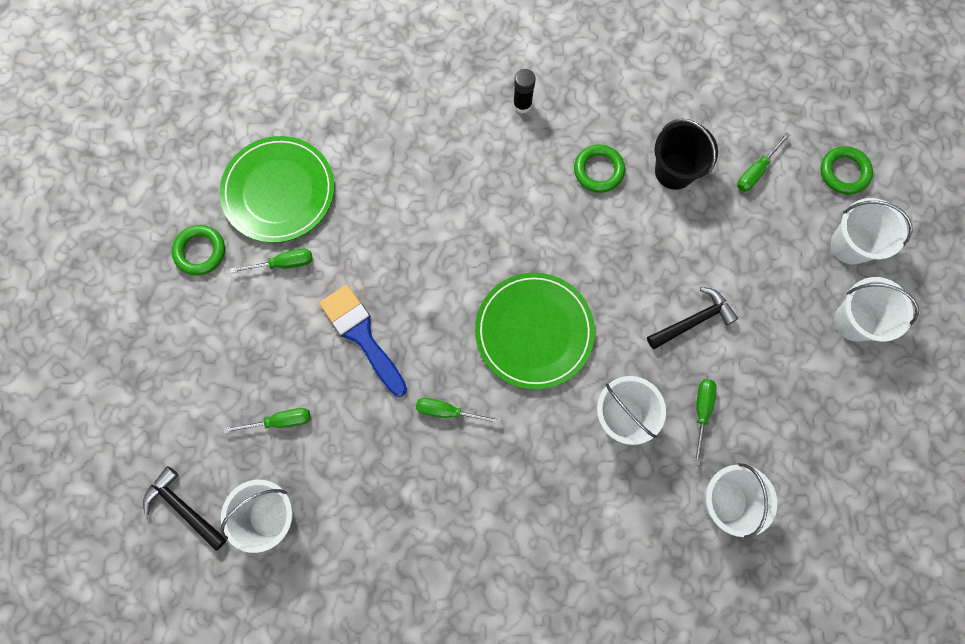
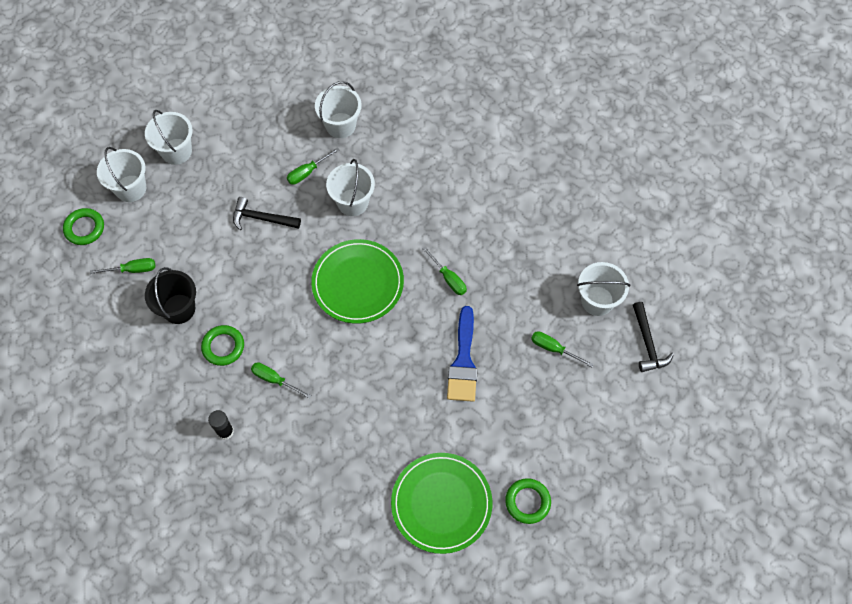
camera: 140 degrees left, 10 degrees down
(283, 263) = (477, 448): green screwdriver -> green screwdriver (274, 380)

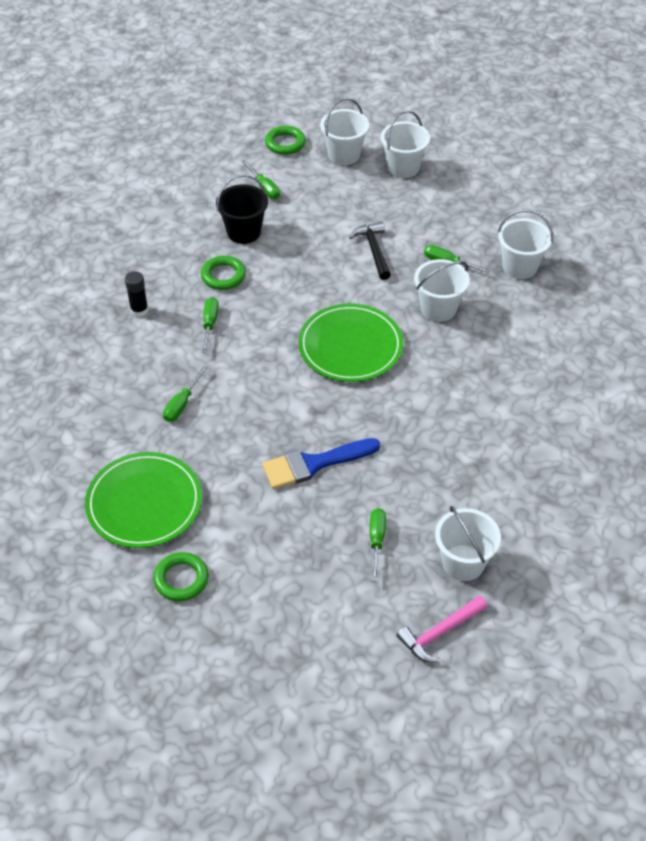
camera: 65 degrees right, 15 degrees down
(448, 278) = (403, 416): green screwdriver -> green screwdriver (182, 404)
(647, 343) = (440, 633): black hammer -> pink hammer

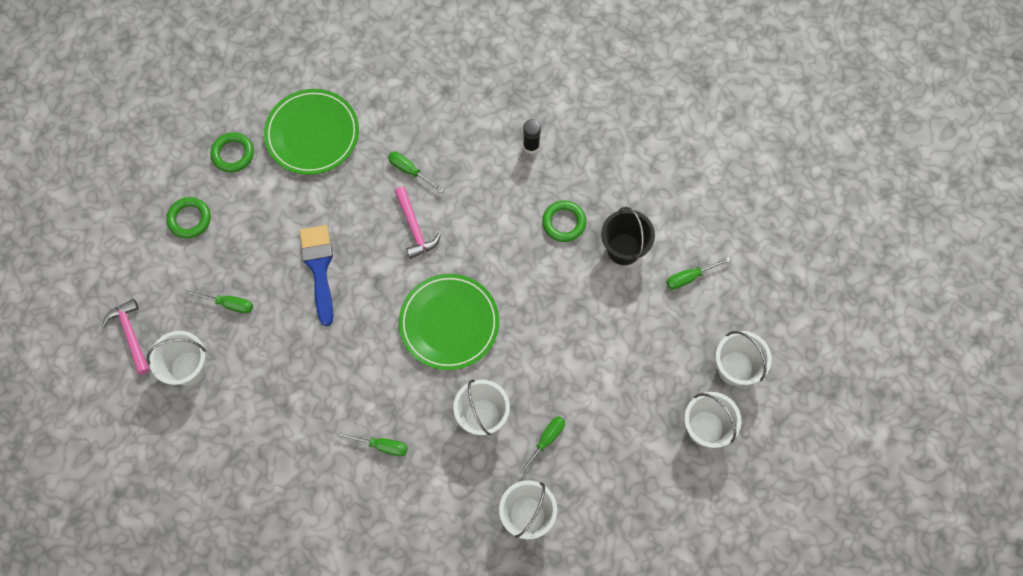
camera: 100 degrees right, 20 degrees up
(210, 324) = (501, 204): green screwdriver -> green screwdriver (381, 445)
(250, 389) = (414, 228): none -> pink hammer
(285, 143) = (761, 309): green ring -> green ring (189, 219)
(374, 250) = (576, 370): black hammer -> none

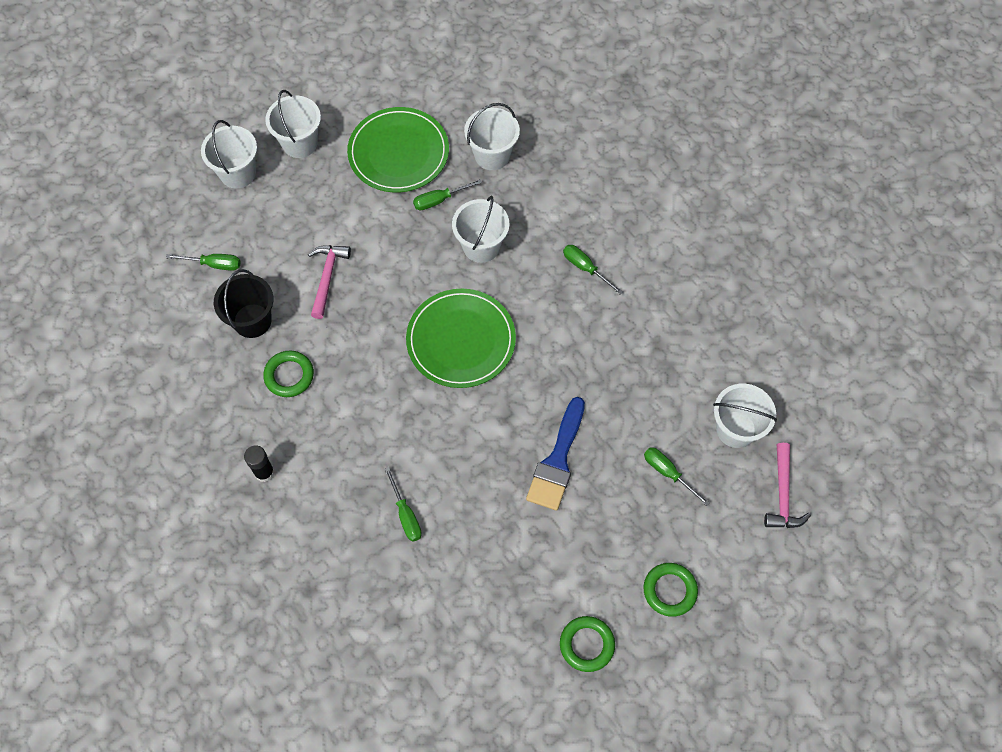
camera: 150 degrees left, 5 degrees down
(312, 134) = (485, 619): green plate -> green plate (398, 152)
(414, 228) = (438, 450): pink hammer -> pink hammer (327, 277)

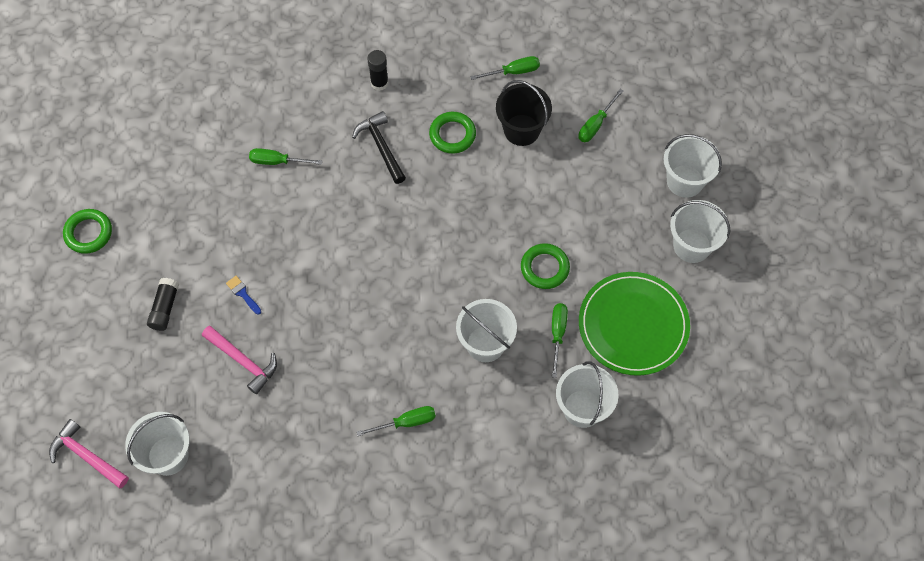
camera: 120 degrees right, 0 degrees up
(327, 277) = (530, 203): pink hammer -> pink hammer (243, 361)
(337, 430) = (381, 147): none -> black hammer
(461, 340) = (401, 277): green plate -> none
(557, 461) = (243, 294): blue brush -> blue brush, size x0.42
(614, 520) = (165, 308): none -> black glue stick
(668, 473) = (171, 374): green screwdriver -> green screwdriver (513, 72)
(669, 590) = (81, 316): green ring -> green ring (544, 268)

